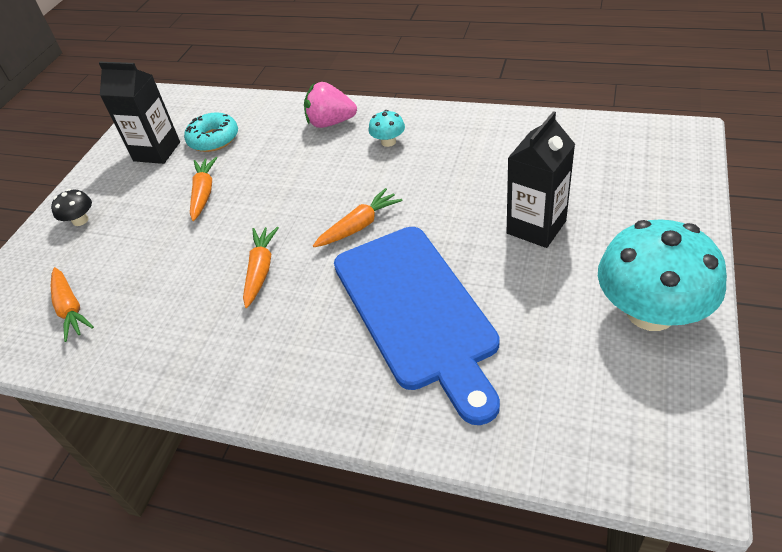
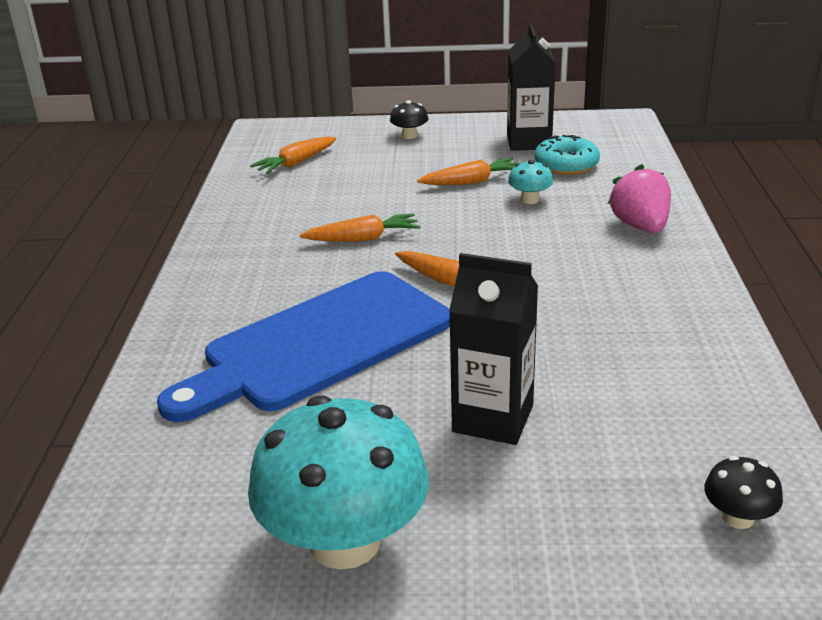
camera: 70 degrees right, 15 degrees down
(388, 142) = (623, 273): turquoise mushroom -> turquoise mushroom (530, 199)
(640, 150) = (738, 517): none -> black mushroom

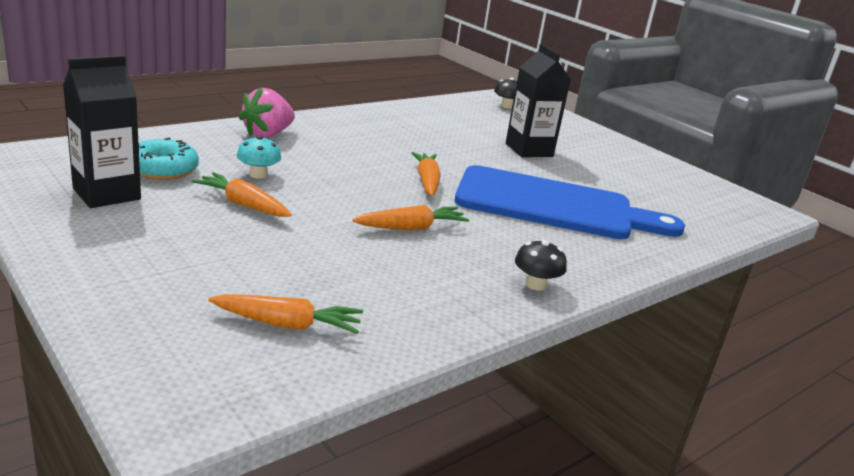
camera: 135 degrees left, 5 degrees down
(345, 542) = (645, 165): turquoise mushroom -> none
(363, 239) = (411, 228): orange carrot -> orange carrot turned 120 degrees clockwise
(409, 136) = (129, 268): black mushroom -> black mushroom (535, 284)

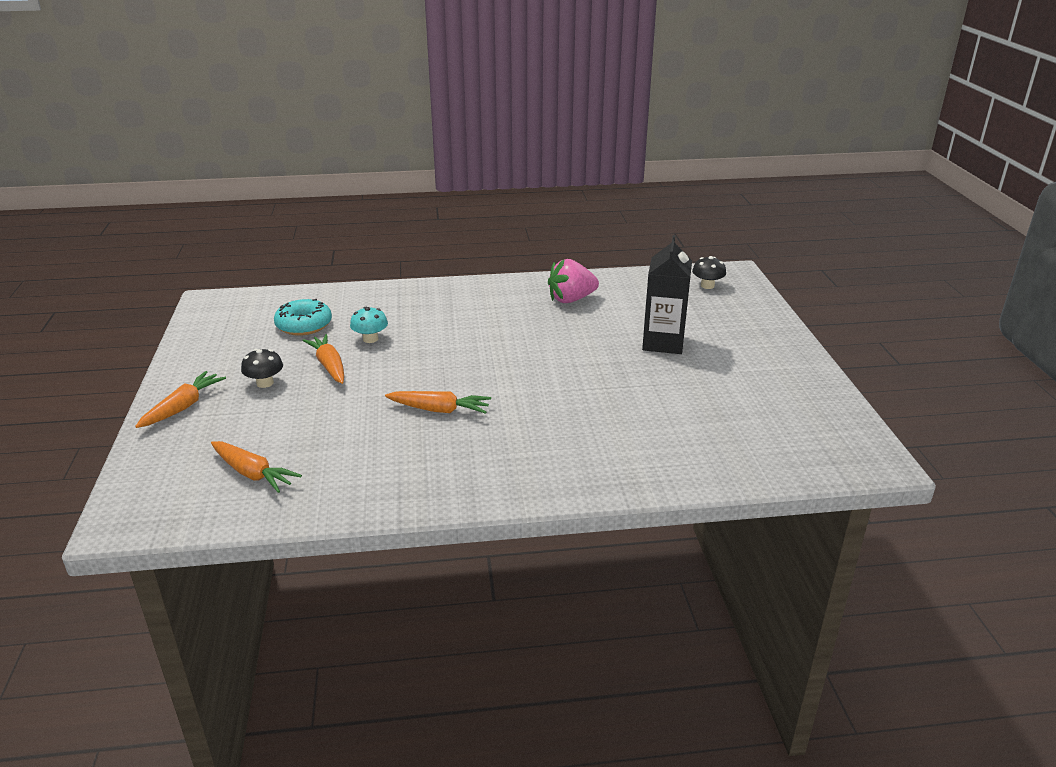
camera: 35 degrees right, 5 degrees up
(106, 194) = (245, 342): black carton -> none
(267, 134) = (421, 299): pink strawberry -> pink strawberry (571, 299)
(427, 181) = (509, 365): orange carrot -> orange carrot (183, 407)
(535, 284) = (484, 485): black mushroom -> black mushroom (265, 383)
(553, 205) = (606, 410): blue cutting board -> none

